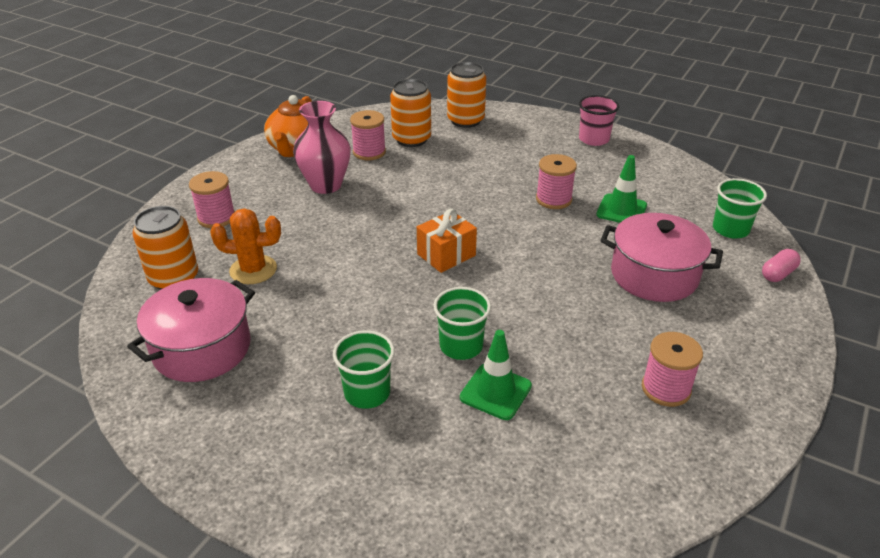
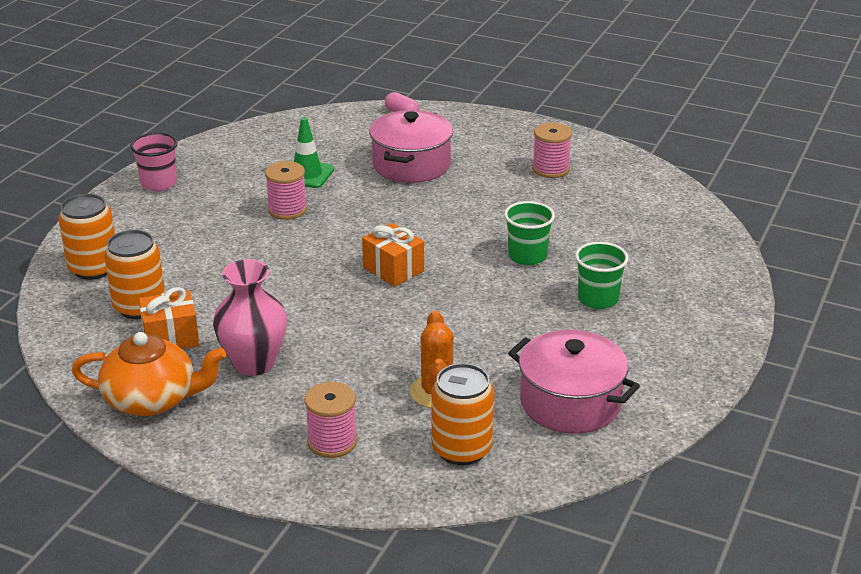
camera: 95 degrees left, 5 degrees down
(369, 152) = (171, 337): pink spool -> orange gift
(495, 392) = (577, 238): green traffic cone -> none
(730, 229) = (337, 126): green cup -> none

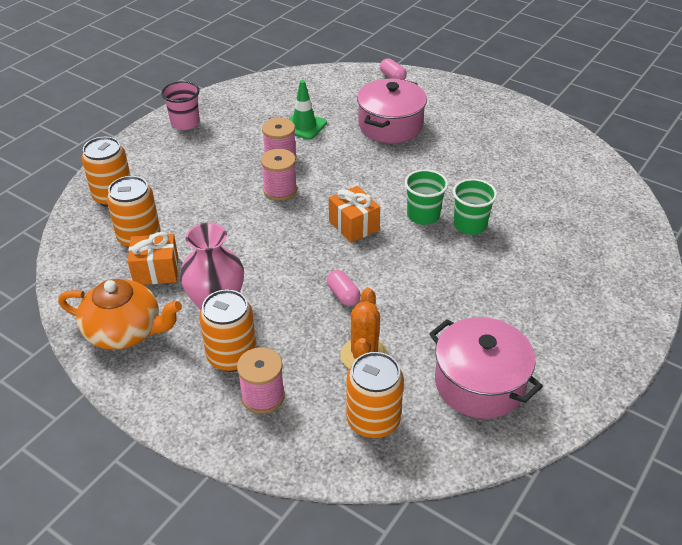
camera: 10 degrees right, 10 degrees up
(286, 409) = (232, 356): none -> orange can
(398, 338) = (343, 295): none -> pink capsule
(550, 169) = (506, 141): pink spool -> pink spool (280, 190)
(598, 299) = (523, 276): green cup -> green cup (423, 215)

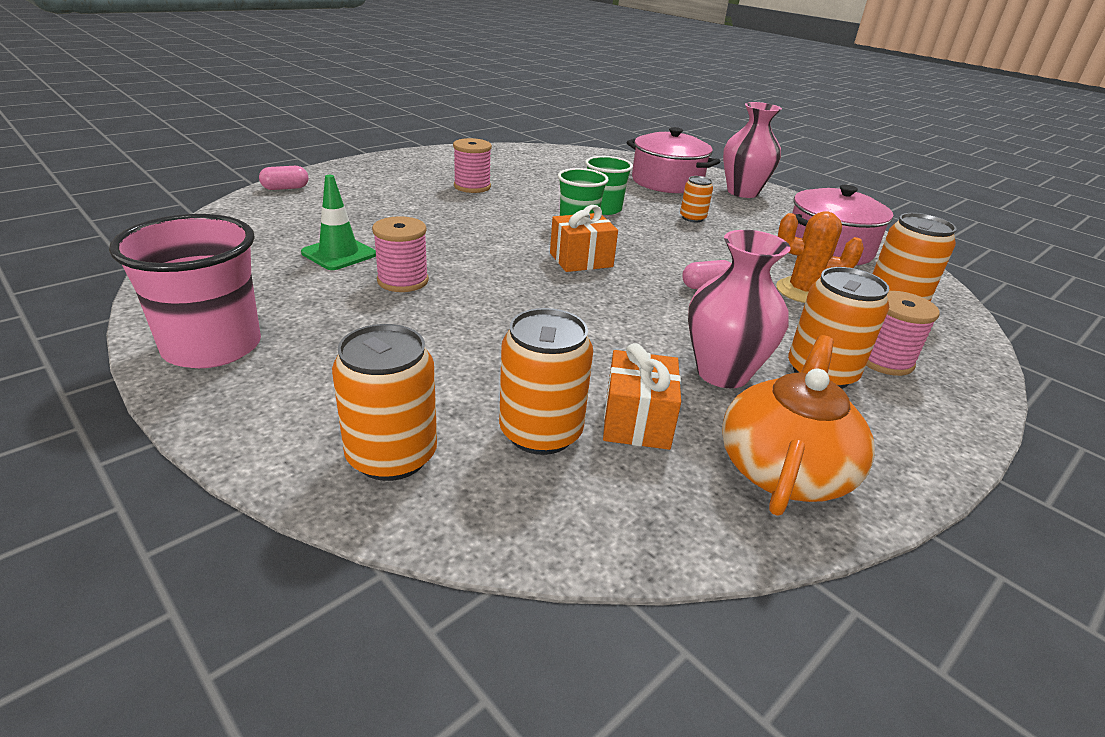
camera: 80 degrees left, 10 degrees down
(185, 123) = (212, 347): pink cup -> pink cup, size x1.58
(280, 190) = (481, 292): pink spool -> pink spool (472, 186)
(390, 125) = (393, 208): pink pot -> pink pot (667, 182)
(490, 282) = (692, 218): none -> orange can
(603, 319) = (742, 192): none -> pink vase

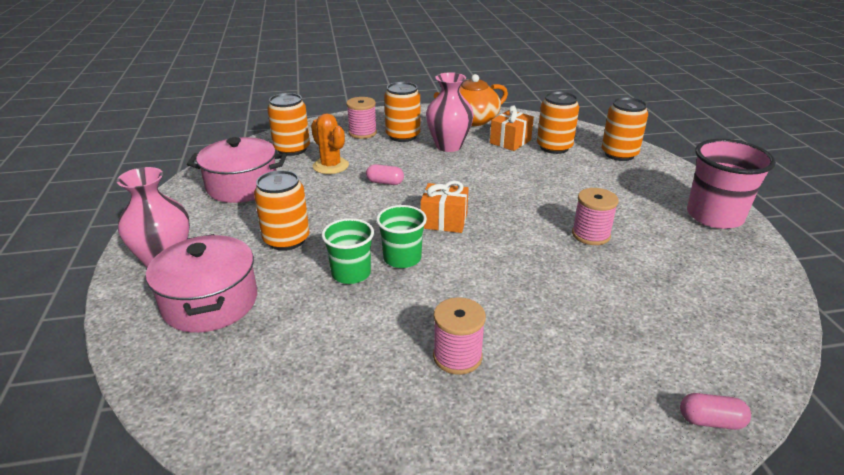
camera: 145 degrees left, 0 degrees up
(339, 254) = (638, 274): green traffic cone -> none
(692, 218) = (286, 240): orange can -> orange can, size x1.74

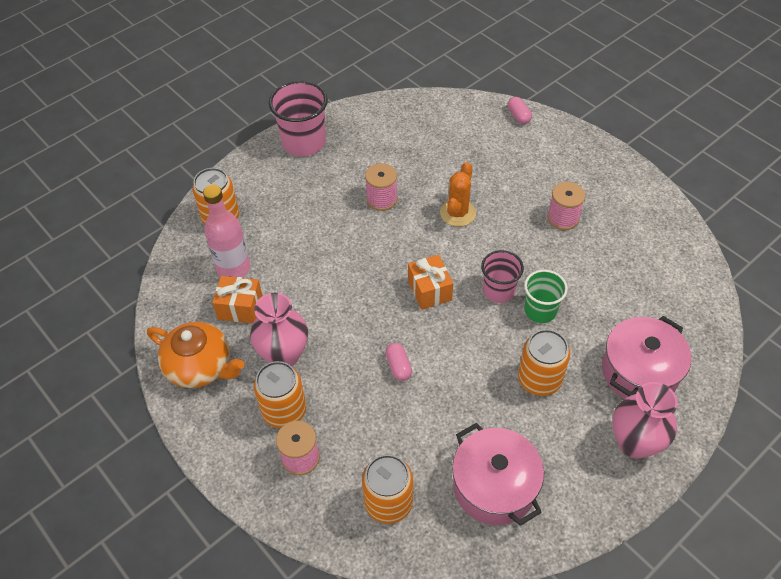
camera: 120 degrees left, 20 degrees up
(330, 166) = (399, 435): orange cactus -> orange cactus (458, 213)
(402, 258) = (498, 291): green cup -> pink cup
(554, 147) = (233, 268): orange can -> pink bottle

